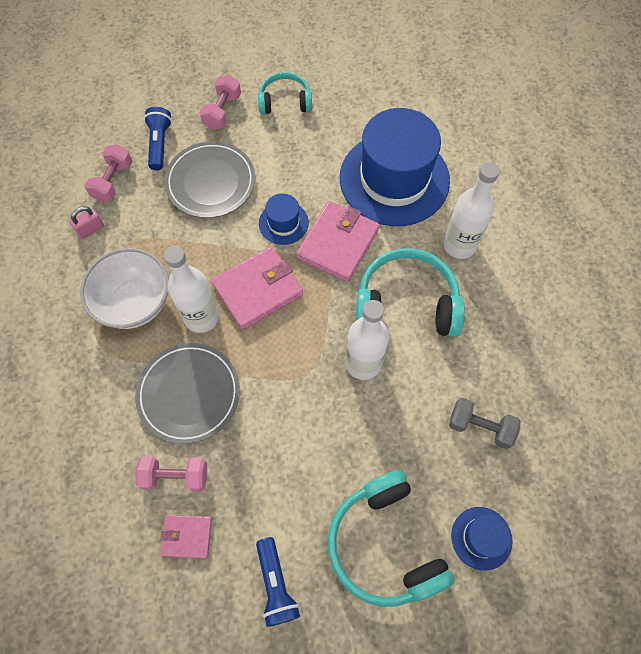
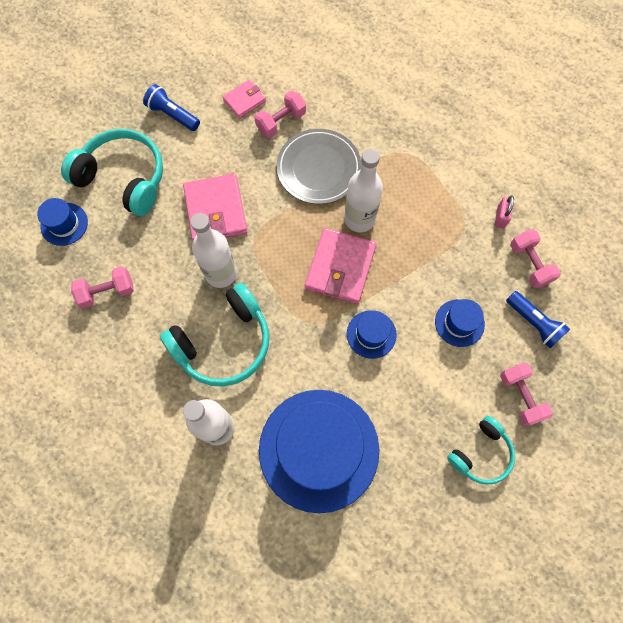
camera: 140 degrees right, 5 degrees up
(135, 302) = (413, 194): white bowl -> none
(211, 182) = (459, 323): grey plate -> blue hat
(338, 244) = (314, 350): pink wallet -> pink wallet (216, 211)
(480, 427) = (107, 292): grey dumbbell -> pink dumbbell

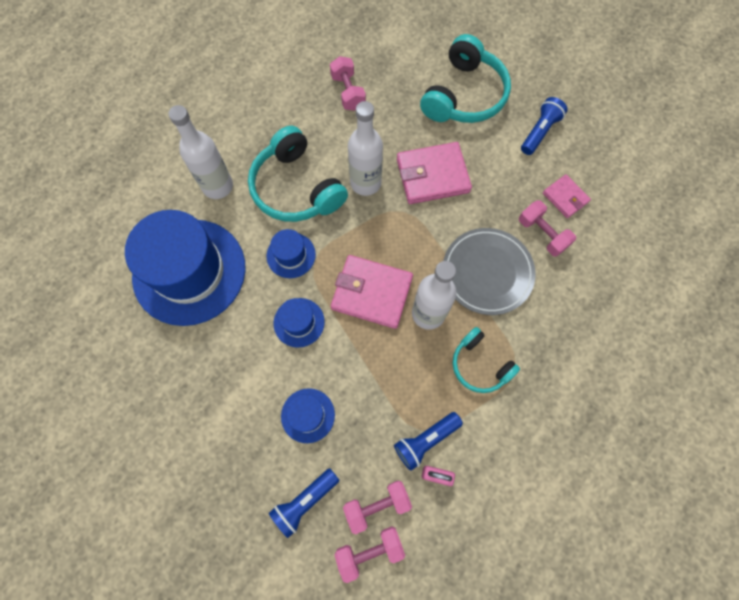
camera: 90 degrees right, 0 degrees up
(64, 224) = (414, 53): blue hat -> blue hat (291, 255)
(473, 225) = (425, 440): none -> blue flashlight
(481, 453) = (168, 427): turquoise headphones -> turquoise headphones (479, 365)
(520, 396) = (223, 476): pink dumbbell -> pink dumbbell (369, 551)

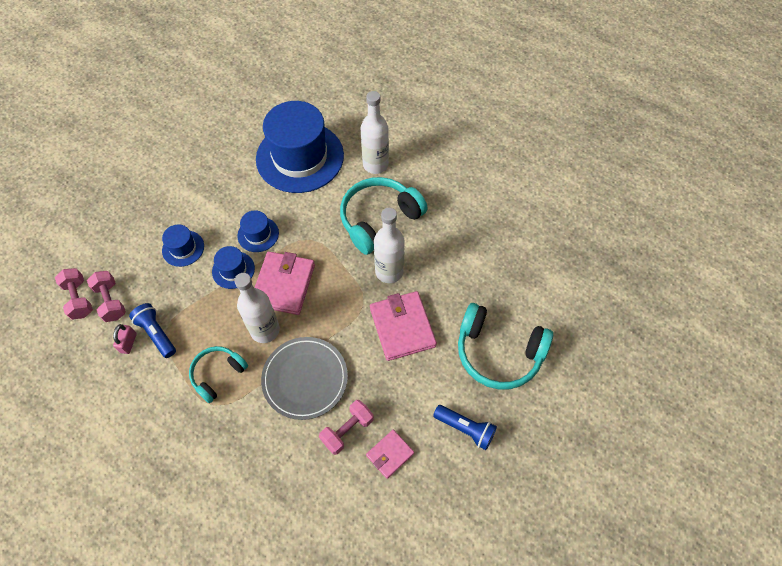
camera: 85 degrees right, 10 degrees down
(291, 255) = (316, 222): blue hat -> blue hat (233, 270)
(304, 501) = (120, 253): blue flashlight -> none
(348, 92) = (484, 249): pink dumbbell -> none

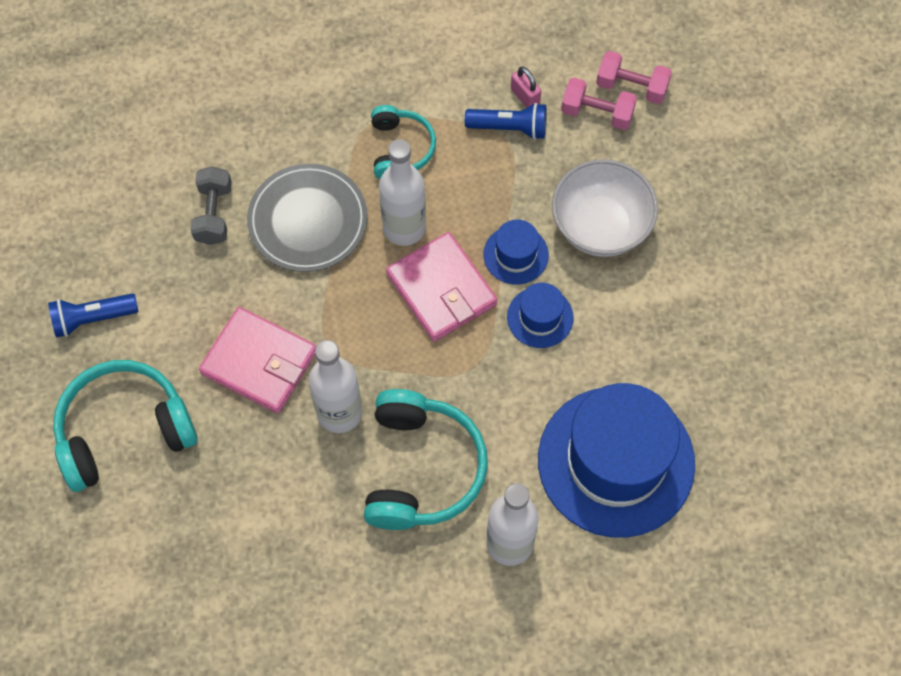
camera: 135 degrees right, 5 degrees up
(183, 248) = (600, 226): blue hat -> white bowl
(347, 430) = (214, 214): pink dumbbell -> grey dumbbell
(390, 454) = (149, 230): pink wallet -> none

